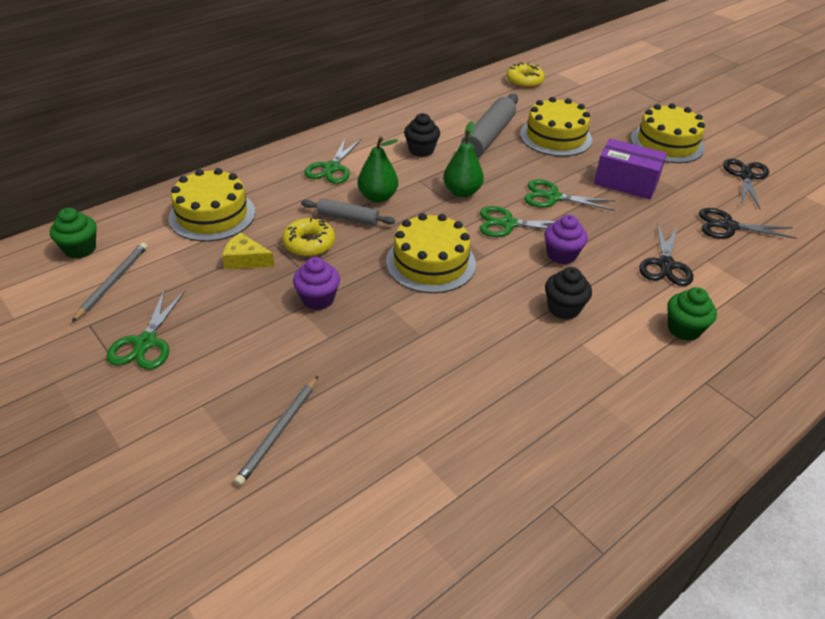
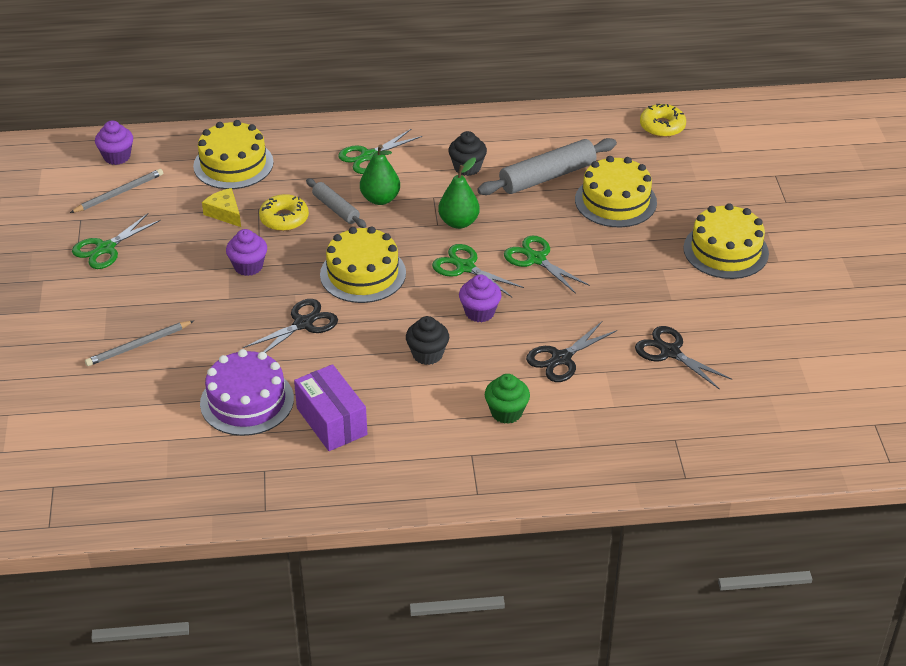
camera: 35 degrees right, 0 degrees up
(80, 249) = (117, 157): green cupcake -> purple cupcake
(455, 435) = (247, 401): none -> purple cake
(626, 183) = (625, 273): purple box -> purple box (331, 421)
(745, 176) = (761, 315): black scissors -> black scissors (303, 324)

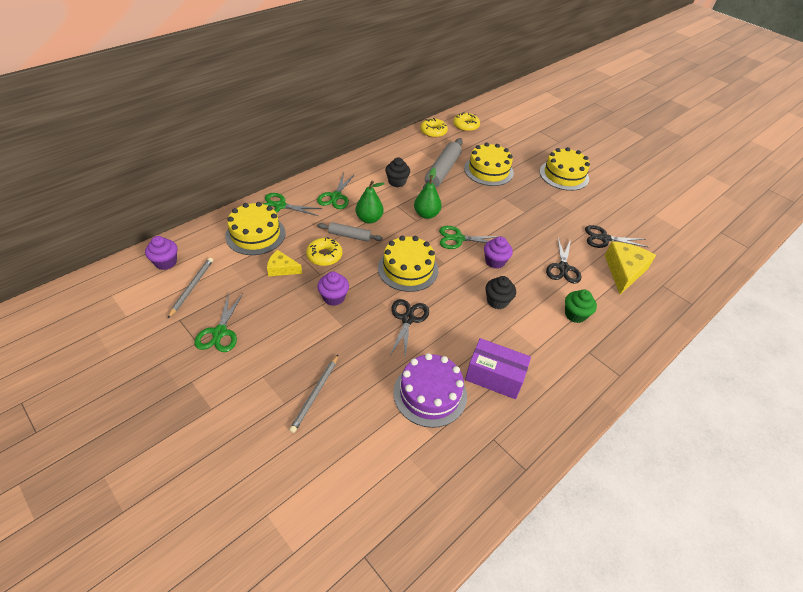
camera: 40 degrees left, 5 degrees up
(536, 259) = (488, 217): green scissors -> green scissors (280, 206)
(600, 118) = (433, 132): none -> yellow donut
(642, 400) = (624, 271): none -> yellow cheese

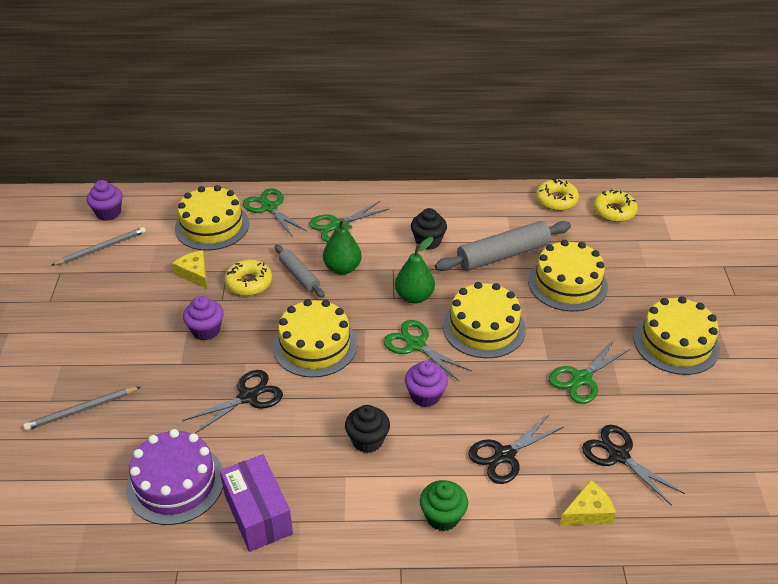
camera: 45 degrees right, 5 degrees down
(220, 332) = (75, 303): green scissors -> green scissors (581, 379)
(478, 212) = (484, 327): none -> yellow cake
(624, 271) = (588, 512): yellow cheese -> yellow cheese, size x0.58

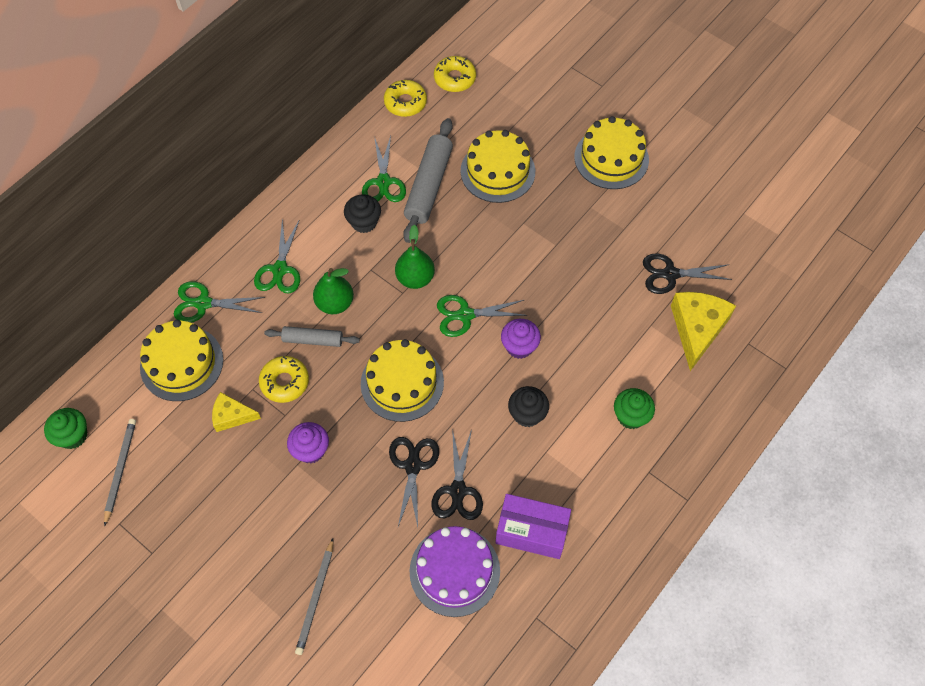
camera: 50 degrees left, 20 degrees up
(108, 213) = (73, 436): purple cupcake -> green cupcake
(484, 327) = (490, 258): yellow cake -> none
(504, 455) = (613, 339): black scissors -> black scissors (458, 491)
(581, 379) = (591, 239): green scissors -> green scissors (383, 182)
(588, 512) = (697, 329): yellow cheese -> yellow cheese, size x1.72

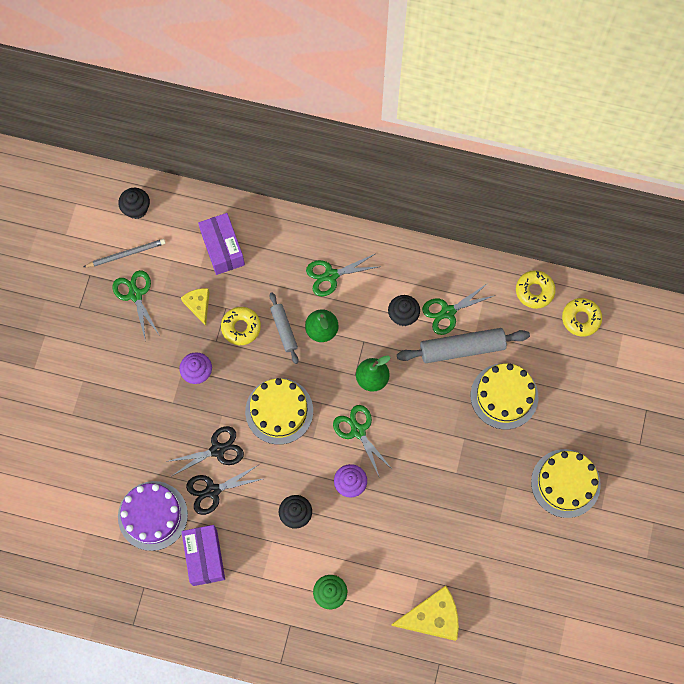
camera: 65 degrees right, 10 degrees up
(73, 436) = (136, 209): green cupcake -> black cupcake
(181, 363) = (222, 249): yellow cake -> purple box
(203, 303) = (276, 237): green scissors -> green scissors (135, 294)
(316, 598) = (94, 430): grey pencil -> none
(670, 274) = (473, 576): black scissors -> none

